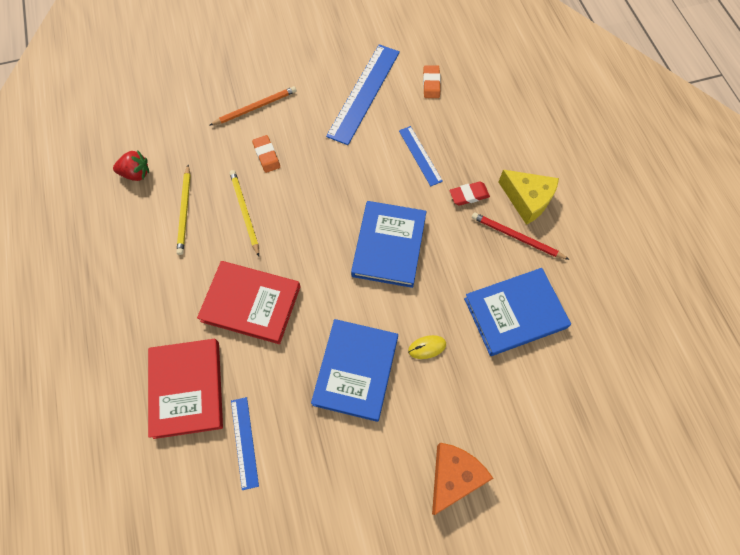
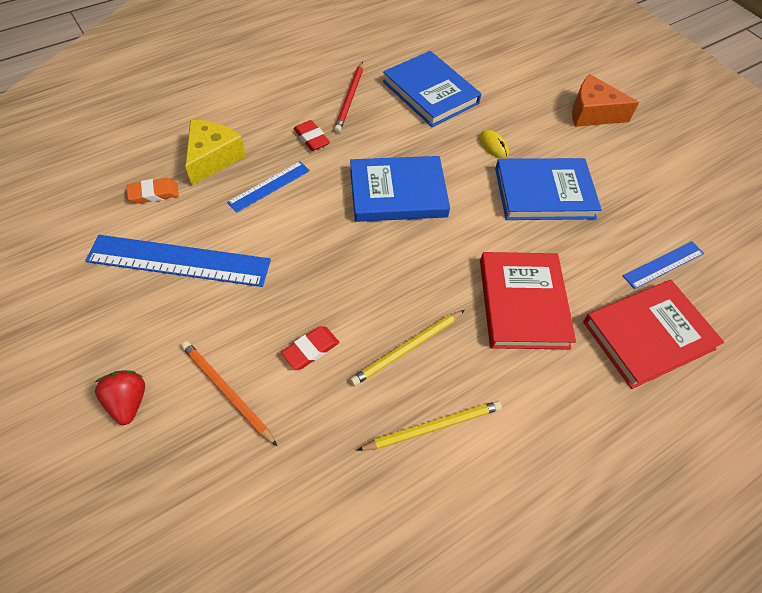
camera: 110 degrees left, 10 degrees down
(136, 173) = (394, 531): red strawberry -> red strawberry (128, 402)
(266, 155) = (311, 349): orange eraser -> red eraser
(527, 200) = (303, 95): yellow cheese -> yellow cheese (213, 158)

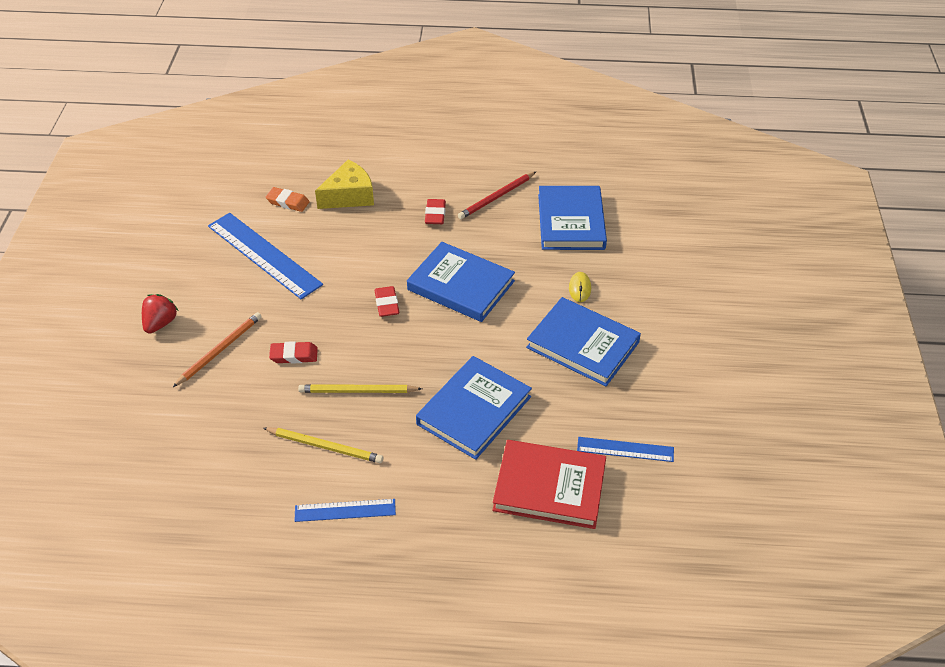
camera: 40 degrees right, 10 degrees down
(227, 392) = (220, 350): orange pencil -> orange pencil turned 45 degrees clockwise
(269, 186) = (370, 234): blue ruler -> blue ruler (345, 510)
(350, 245) = (387, 304): none -> red eraser
(523, 303) = (474, 410): red book -> blue book
(592, 113) = (705, 305): orange cheese -> none

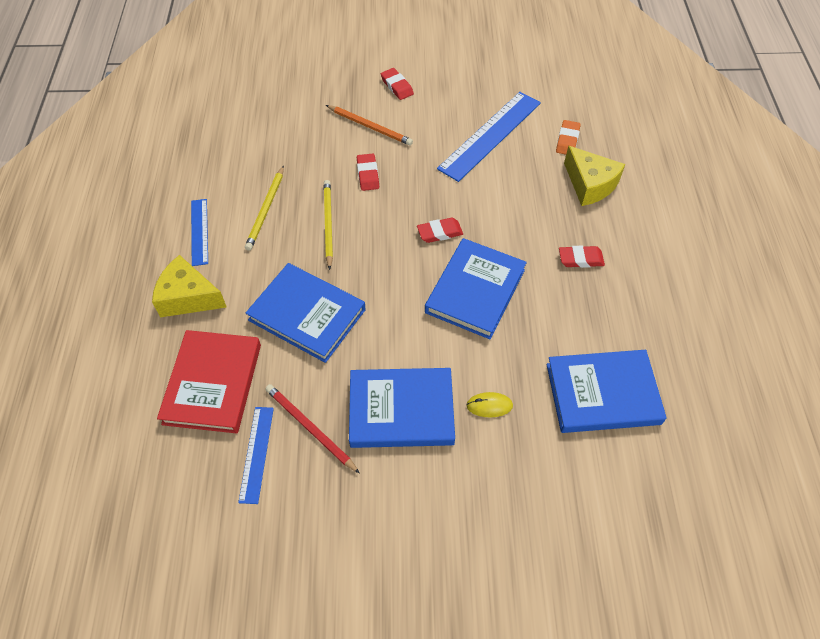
camera: 85 degrees right, 10 degrees up
(160, 323) = (397, 86): red strawberry -> red eraser
(439, 515) = (188, 297): none -> yellow cheese
(496, 197) = (625, 314): red pencil -> red pencil (310, 428)
(583, 345) = (401, 410): blue book -> blue book turned 60 degrees clockwise

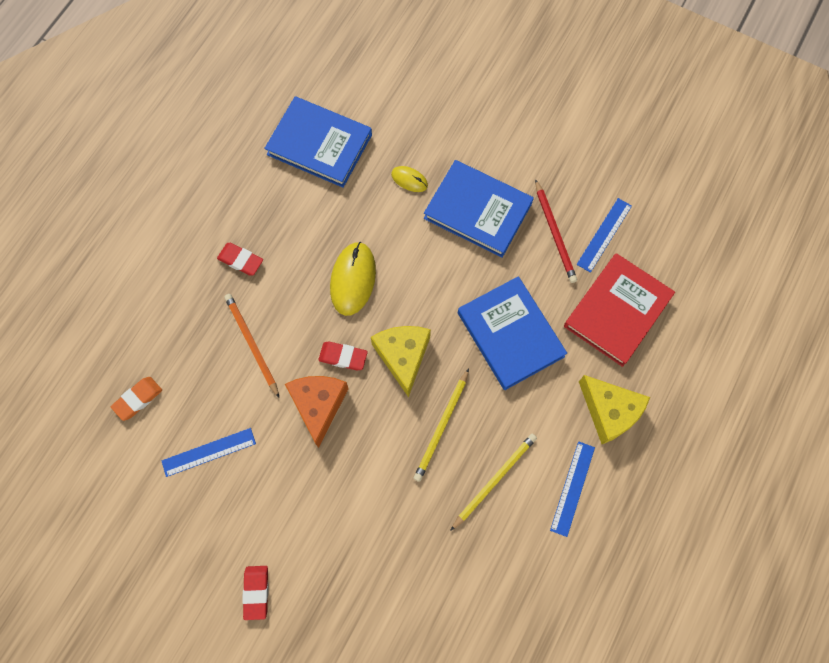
camera: 150 degrees left, 15 degrees up
(368, 174) = (368, 470): red eraser -> none
(370, 127) = (326, 541): orange pencil -> orange pencil (252, 344)
(434, 194) = (318, 405): none -> orange cheese
(475, 291) = (353, 279): blue book -> yellow mouse
(490, 135) = (209, 452): blue ruler -> blue ruler, size x0.54
(589, 185) = (164, 332): yellow cheese -> yellow cheese (403, 356)

